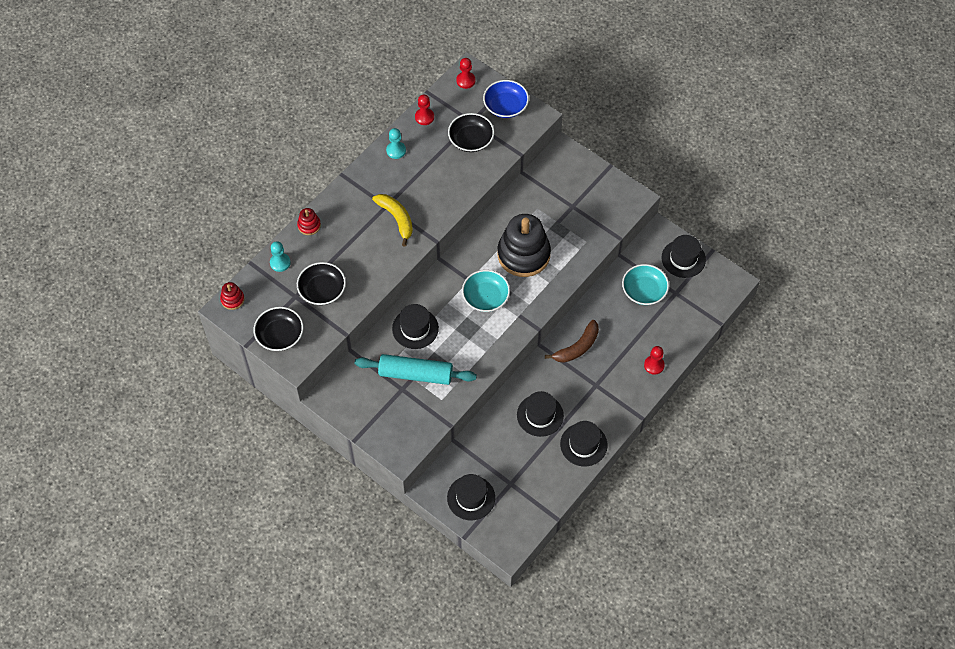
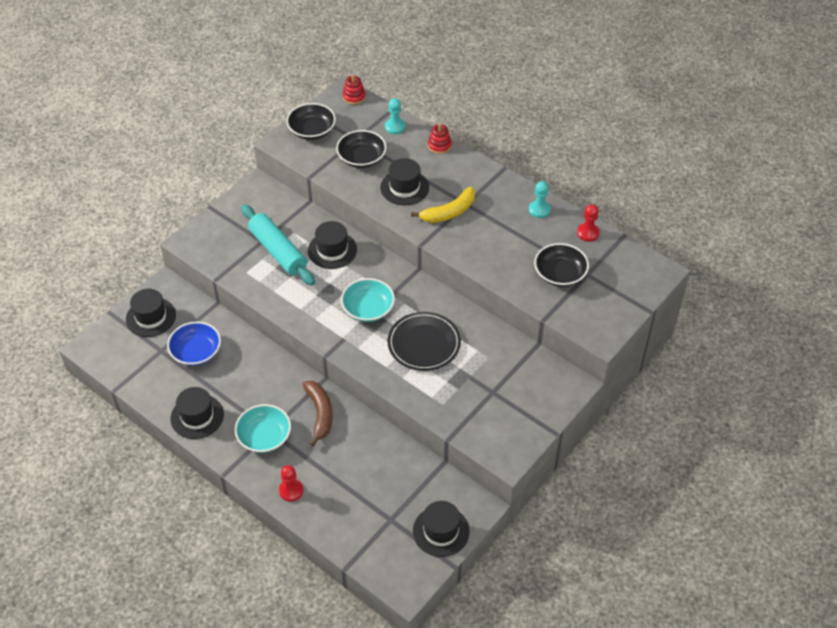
camera: 90 degrees right, 10 degrees down
(415, 374) = (278, 251): turquoise rolling pin -> turquoise rolling pin turned 45 degrees counterclockwise
(465, 81) = (645, 269): red pawn -> none
(505, 106) = (612, 306): blue bowl -> blue bowl (196, 352)
(523, 254) = (424, 343): black stacking toy -> black plate
(540, 415) = (238, 377): black hat -> black hat (404, 187)
(577, 347) = (320, 414): brown banana -> brown banana turned 150 degrees counterclockwise
(644, 291) = (394, 485): turquoise bowl -> turquoise bowl (264, 436)

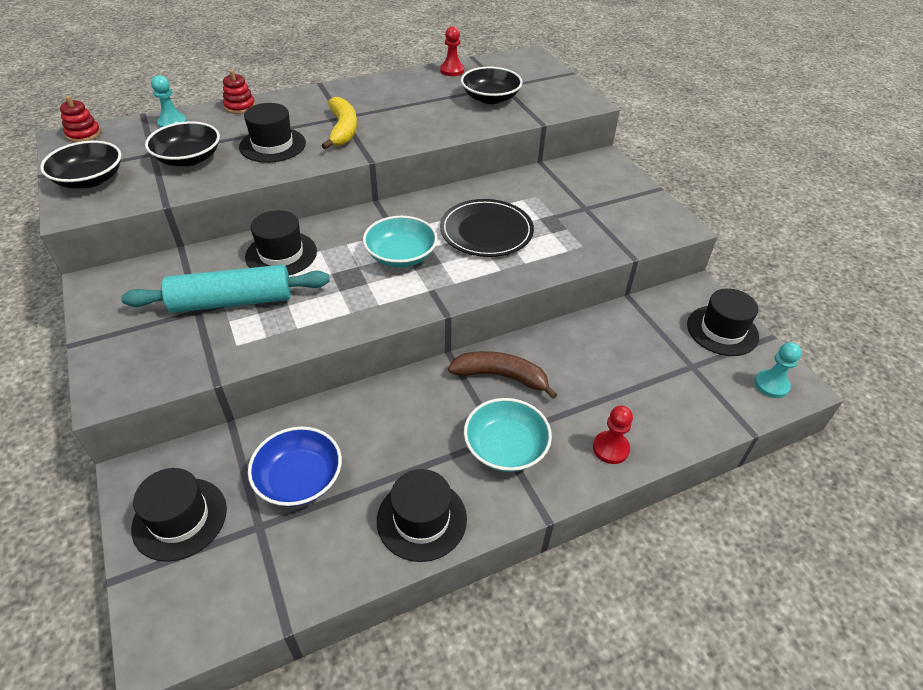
camera: 65 degrees left, 5 degrees down
(539, 210) = (396, 83): turquoise pawn -> turquoise pawn (771, 385)

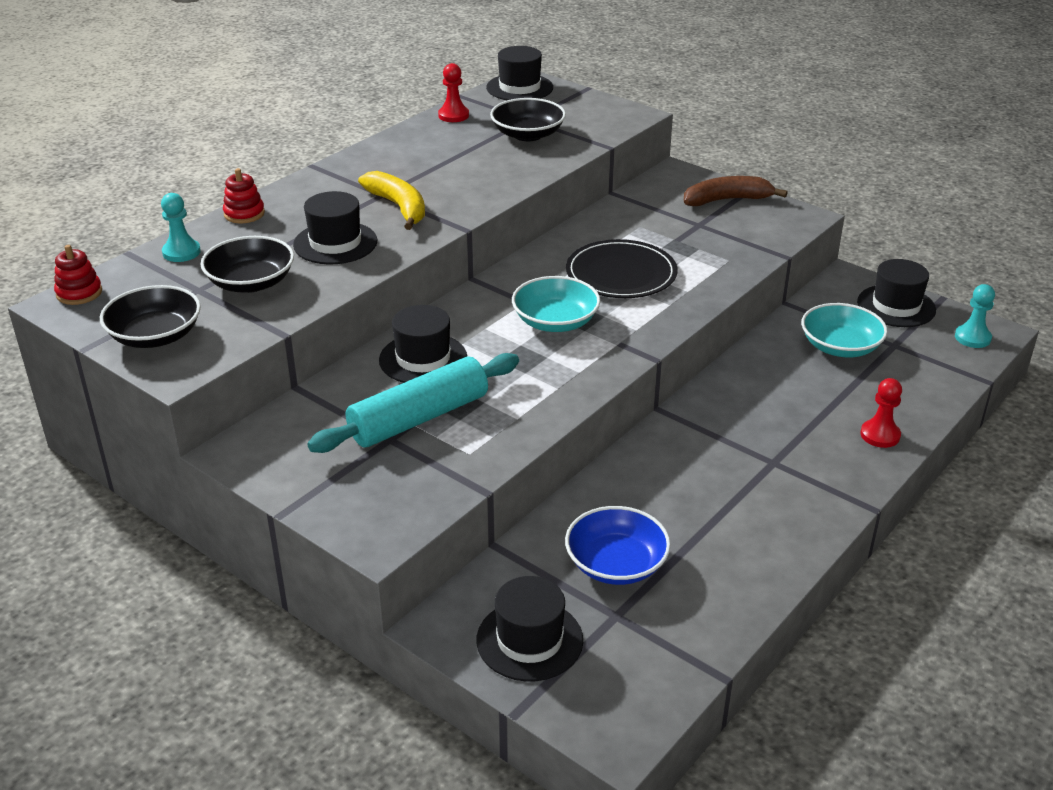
camera: 25 degrees left, 10 degrees down
(421, 519) = (764, 551): black hat -> black hat (519, 88)
(501, 376) = (728, 411): brown banana -> brown banana (727, 200)
(505, 447) = (787, 467): turquoise bowl -> turquoise bowl (840, 347)

